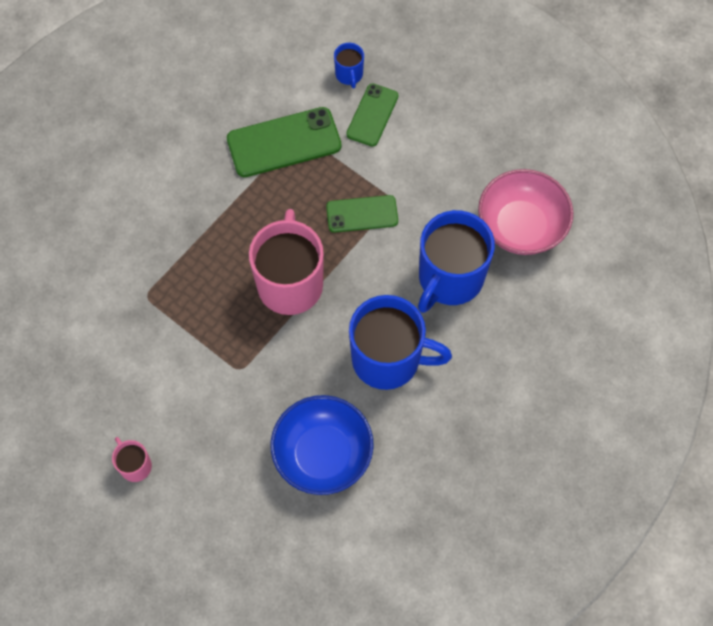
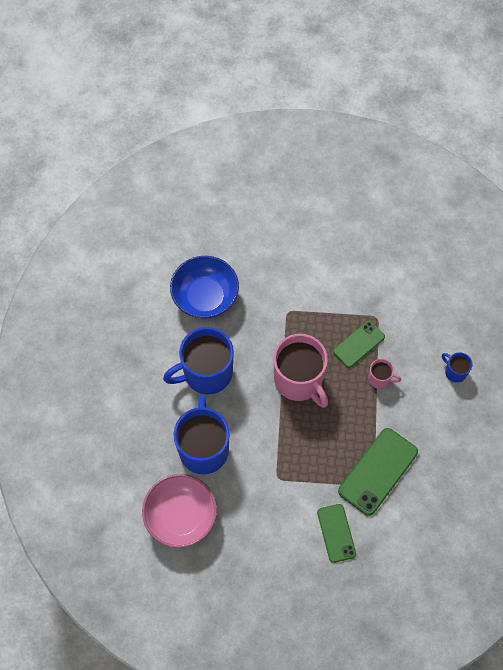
camera: 145 degrees right, 0 degrees up
(135, 465) = (302, 227): pink mug -> pink mug (380, 379)
(349, 75) = (375, 554): blue mug -> blue mug (455, 371)
(362, 214) = (289, 455): green phone -> green phone (359, 344)

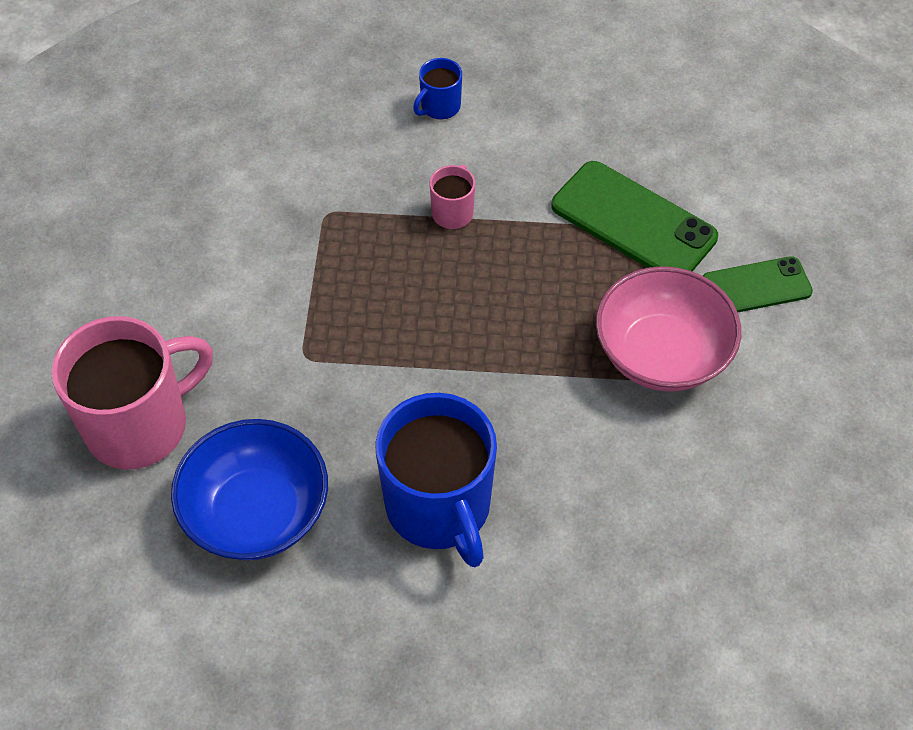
camera: 90 degrees left, 10 degrees down
(181, 516) = (760, 551): pink bowl -> pink bowl (661, 354)
(203, 448) = (609, 510): blue mug -> none
(299, 380) = (456, 339): pink mug -> pink mug (140, 425)
(359, 344) = (381, 242): green phone -> none

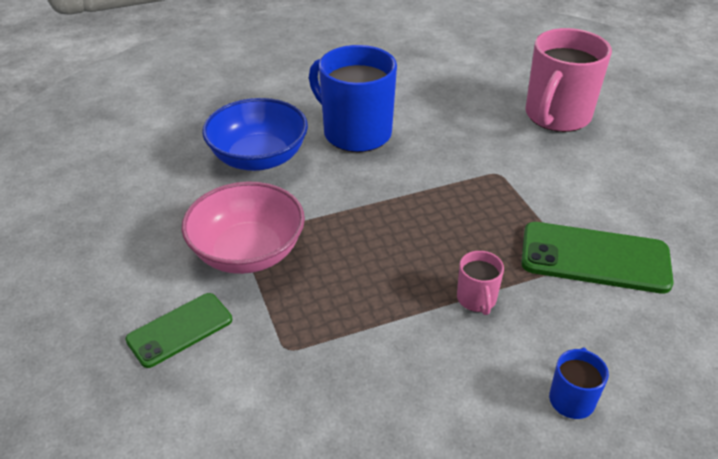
camera: 155 degrees right, 15 degrees down
(257, 512) = (455, 104): blue bowl -> blue bowl (258, 158)
(633, 222) = (314, 349): green phone -> green phone (595, 258)

